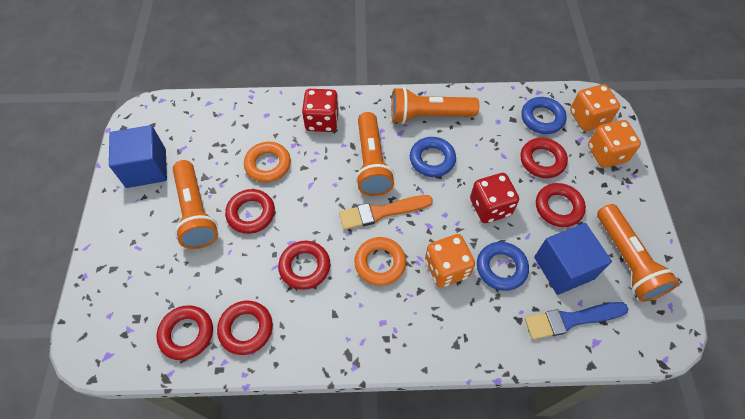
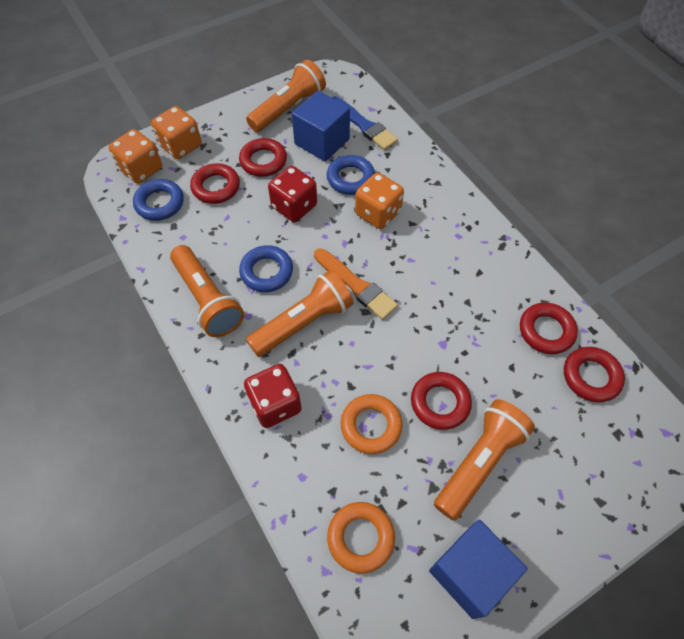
camera: 120 degrees left, 0 degrees up
(305, 267) = (457, 318): red ring -> none
(380, 263) = (408, 262): orange ring -> orange ring (360, 538)

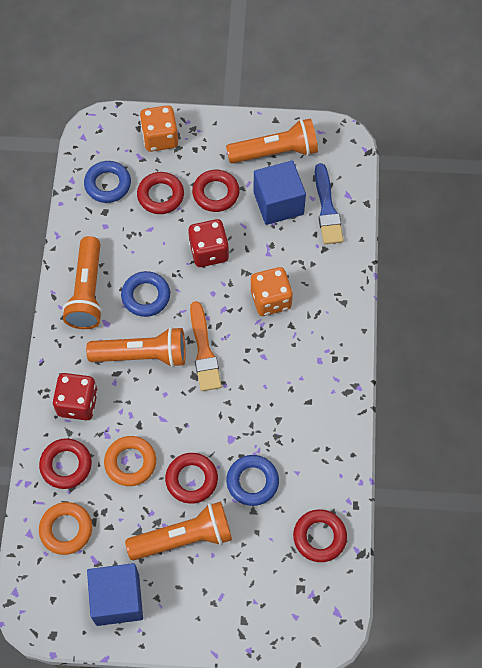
camera: 35 degrees right, 5 degrees up
(141, 169) = (114, 143): orange dice -> none
(350, 178) = (274, 254): blue ring -> blue ring (252, 482)
(546, 331) = (318, 481): red ring -> red ring (66, 465)

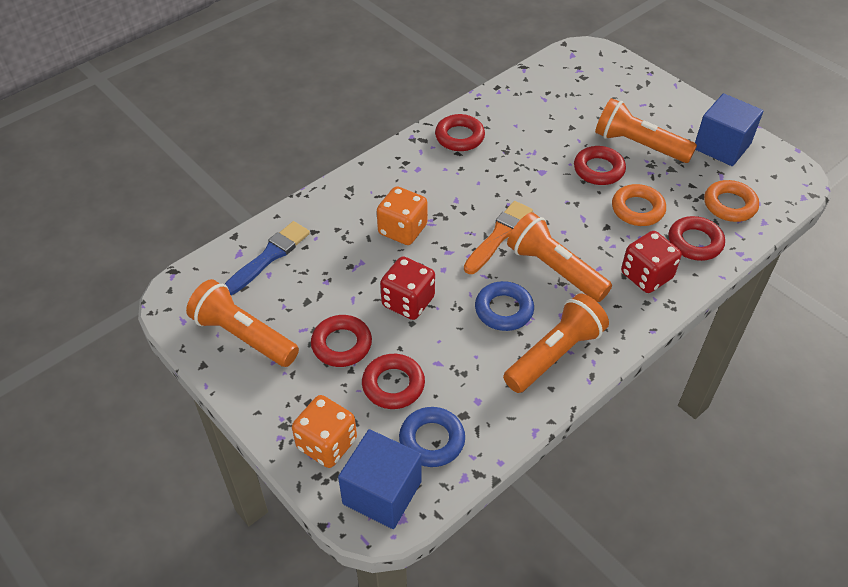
camera: 135 degrees left, 15 degrees down
(252, 482) = (554, 140): blue ring -> none
(278, 203) = (300, 292): blue cube -> blue cube (382, 492)
(319, 537) = (541, 88): red ring -> red ring (459, 137)

